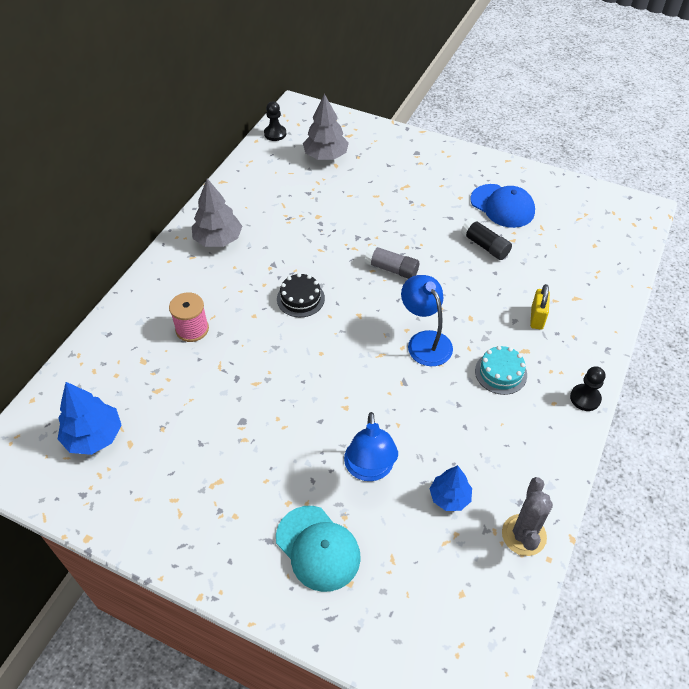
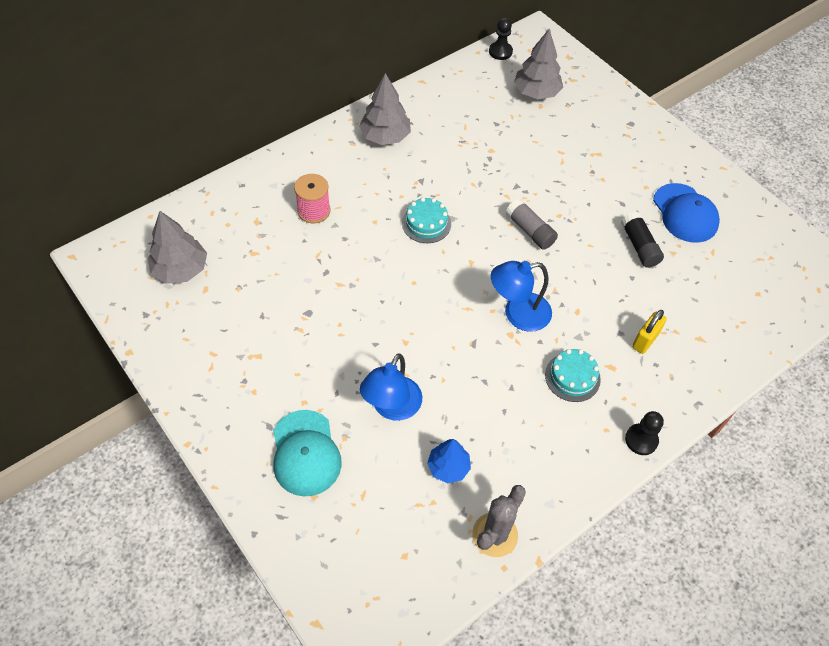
camera: 25 degrees right, 5 degrees up
(94, 436) = (181, 269): blue tree -> grey tree
(300, 298) = (426, 223): black cake -> turquoise cake
(425, 341) = (518, 314): blue lamp -> blue lamp turned 105 degrees counterclockwise

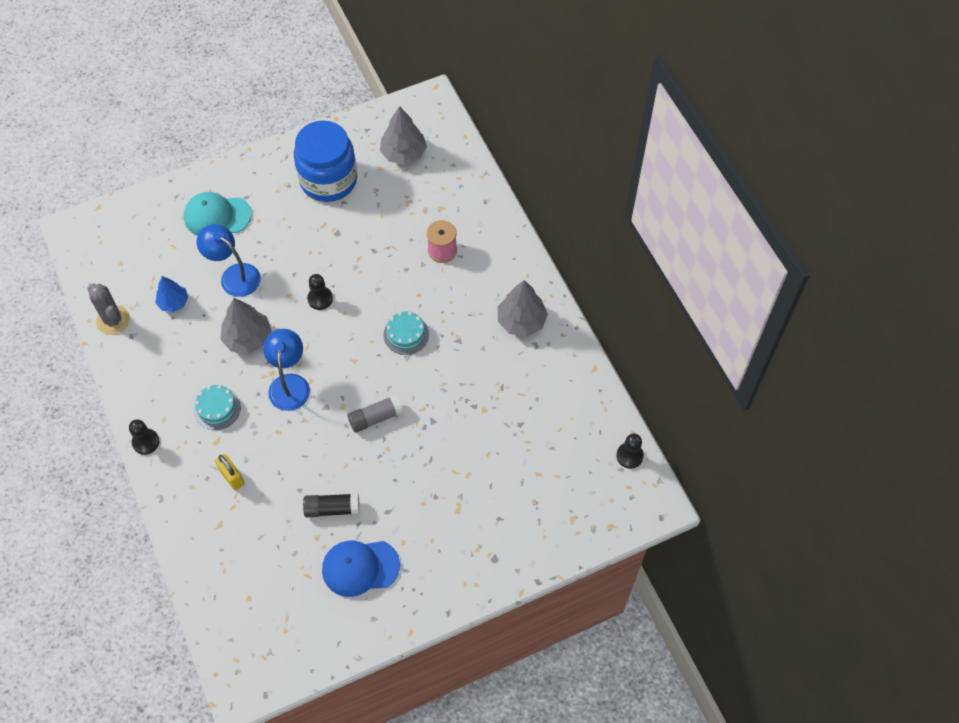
camera: 105 degrees right, 5 degrees up
(230, 338) = (328, 180): none -> blue jar
(402, 309) = (320, 299): none -> black pawn
(536, 92) = (558, 475): grey tree -> grey tree (248, 338)

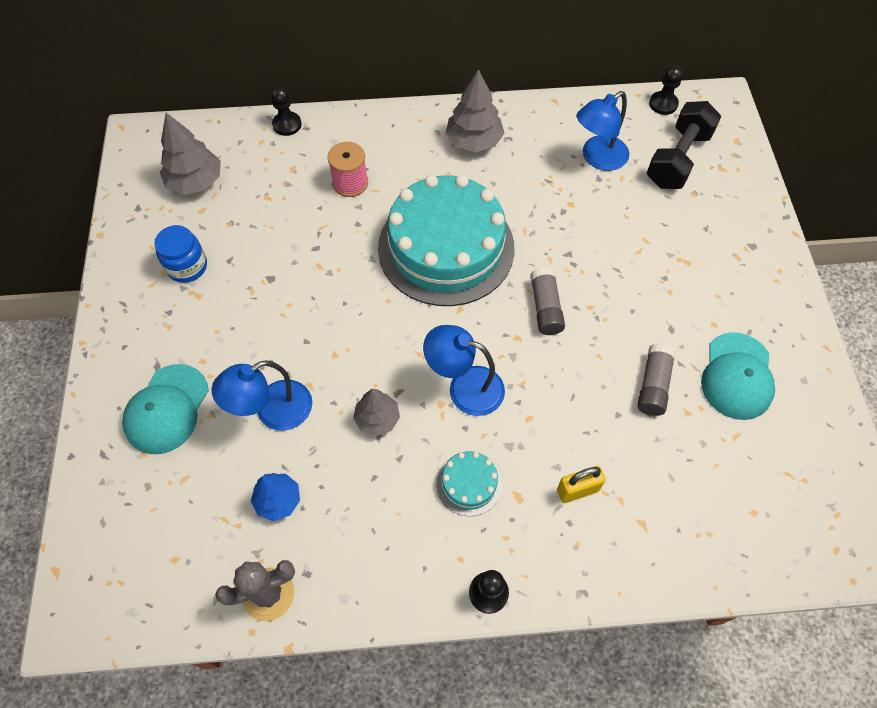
camera: 70 degrees left, 0 degrees up
(248, 338) = (377, 419): grey tree -> grey tree, size x0.65
(320, 299) = (356, 321): black pawn -> black pawn (287, 125)
(328, 180) = (187, 266): blue jar -> blue jar, size x0.53
(332, 508) = (653, 385): black glue stick -> grey glue stick
(360, 567) = (737, 376): blue cap -> turquoise cap
(406, 334) = (446, 247): turquoise cake -> turquoise cake, size x2.43
(542, 418) = (597, 158): none -> blue lamp
(567, 481) = (678, 159): none -> black dumbbell

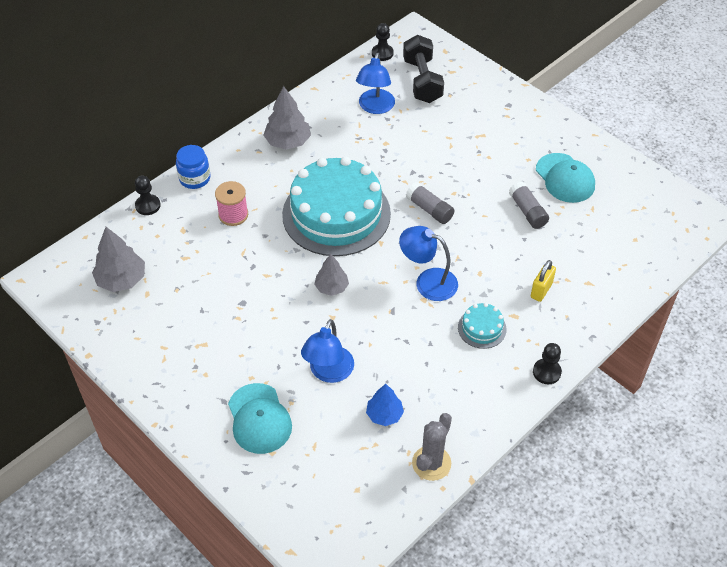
camera: 40 degrees left, 10 degrees down
(187, 266) = (177, 333): blue jar -> blue jar (195, 178)
(377, 419) = (395, 332): grey tree -> grey tree (331, 287)
(464, 387) = (428, 281): blue lamp -> blue lamp turned 45 degrees clockwise

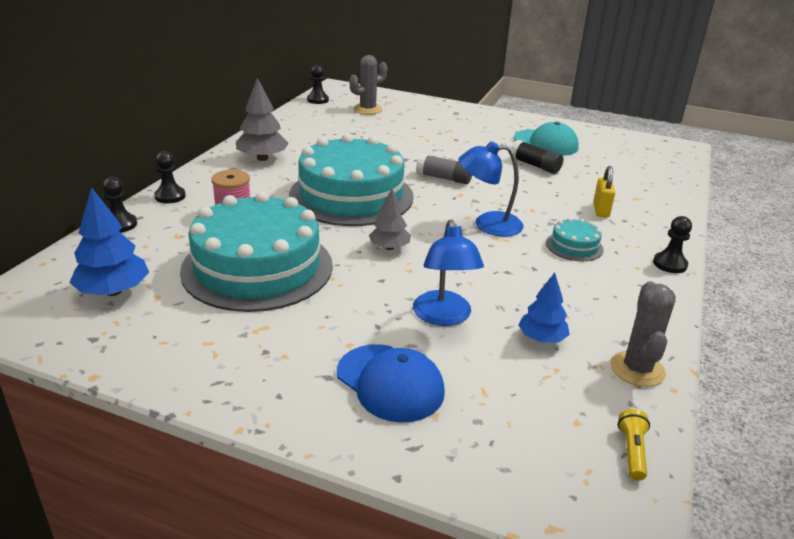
camera: 25 degrees left, 20 degrees down
(121, 279) = (113, 291): grey tree -> blue tree
(195, 178) = (170, 196): blue jar -> black pawn
(225, 282) = (257, 267): none -> turquoise cake
(259, 419) = (390, 383): turquoise cap -> blue cap
(375, 107) = (336, 128): blue lamp -> none
(375, 522) = (632, 452): none -> yellow flashlight
(422, 81) = (367, 109): black dumbbell -> grey cactus
(527, 211) = (535, 166): grey glue stick -> black glue stick

